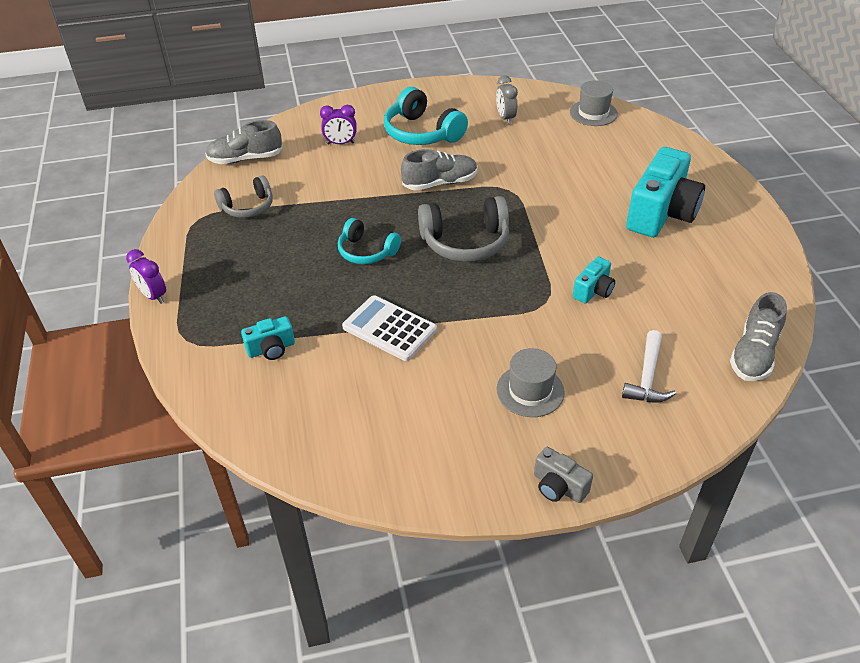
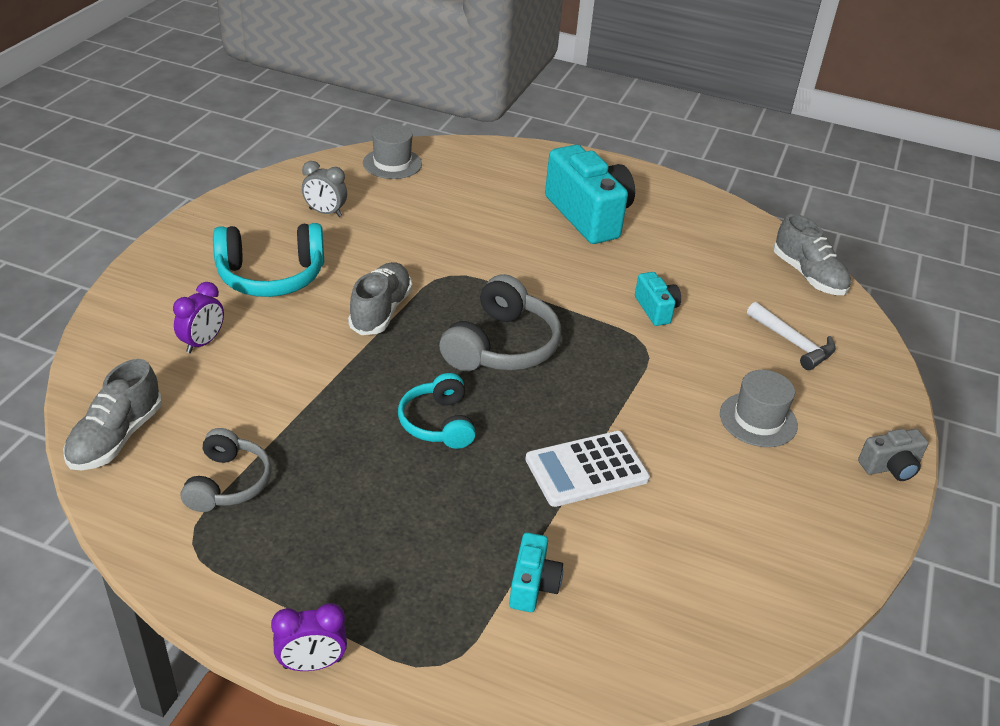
camera: 60 degrees left, 5 degrees down
(366, 251) = (438, 423): turquoise headphones -> turquoise headphones turned 105 degrees clockwise

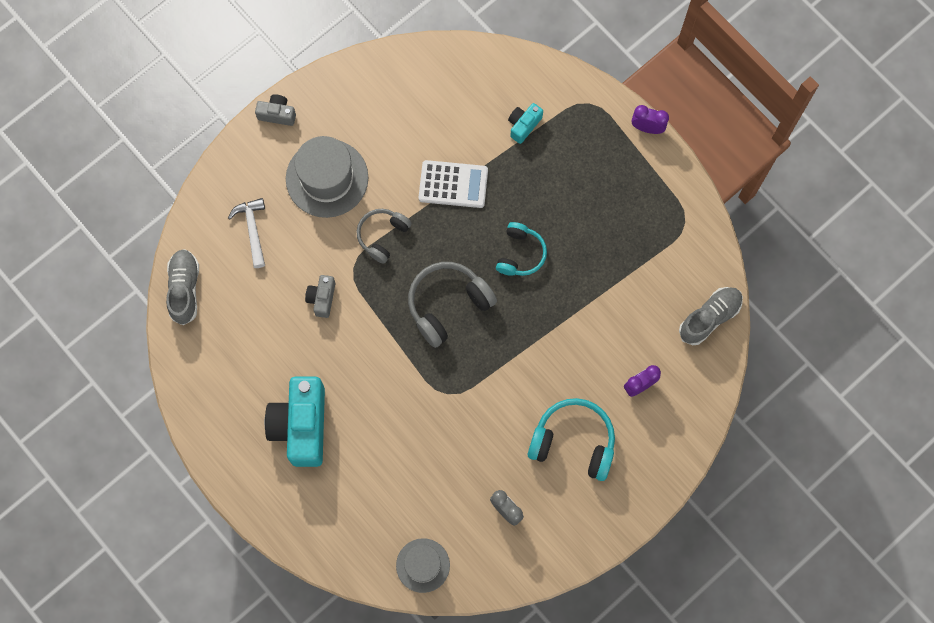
camera: 150 degrees left, 35 degrees up
(228, 483) = (655, 256): grey headphones -> grey headphones (382, 236)
(381, 311) = (512, 372): grey shoe -> none
(656, 309) = (322, 298): turquoise camera -> grey camera
(758, 419) = (327, 178): grey hat -> grey hat, size x1.63

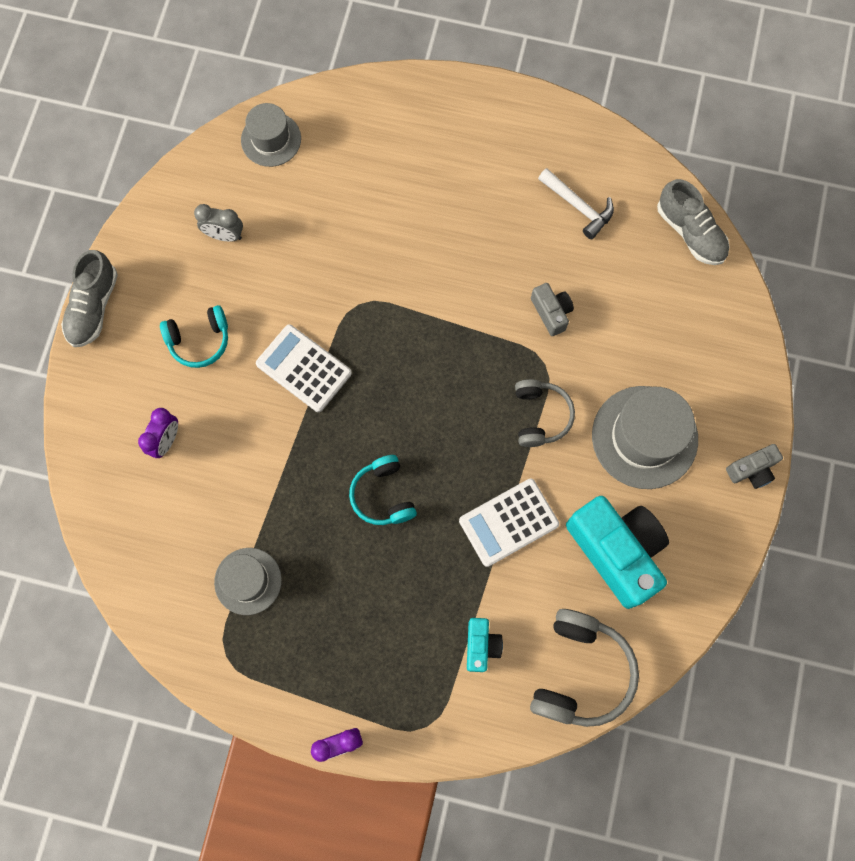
camera: 145 degrees right, 0 degrees up
(252, 229) = (675, 333): white hammer -> white hammer (578, 206)
(301, 426) = (477, 184): turquoise camera -> turquoise camera (616, 551)
(448, 305) = (421, 391): grey headphones -> grey headphones (580, 672)
(515, 373) = (304, 368): none -> white calculator
(573, 442) = (199, 340): turquoise headphones -> turquoise headphones, size x0.64
(642, 258) = (248, 581): none -> grey hat
(709, 318) = (133, 563): grey shoe -> grey shoe (93, 307)

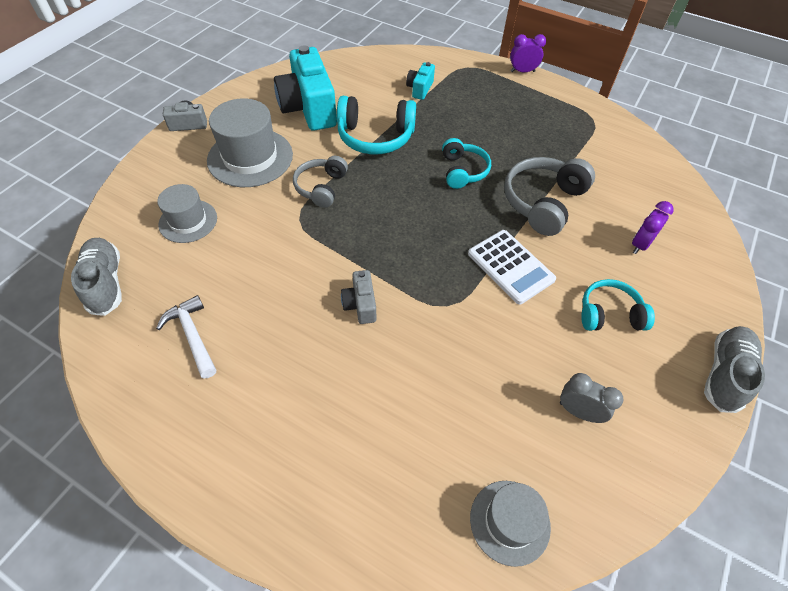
camera: 165 degrees left, 20 degrees down
(248, 581) = (574, 149): grey hat -> grey hat (188, 221)
(508, 522) = (375, 137): white calculator -> turquoise headphones
(551, 312) = (272, 253): grey camera -> grey camera (360, 304)
(580, 672) = (363, 67): grey headphones -> grey headphones (543, 202)

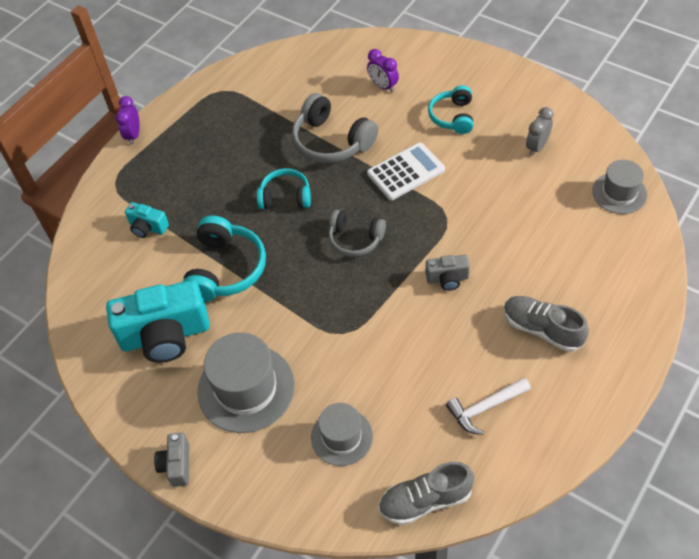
camera: 80 degrees left, 0 degrees up
(321, 187) = (299, 316): grey headphones -> grey headphones (355, 239)
(725, 374) = (501, 65): grey shoe -> grey shoe (542, 329)

